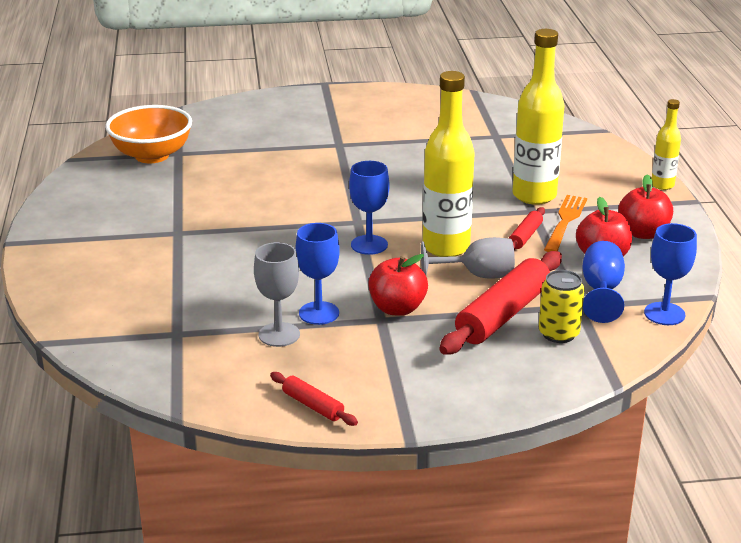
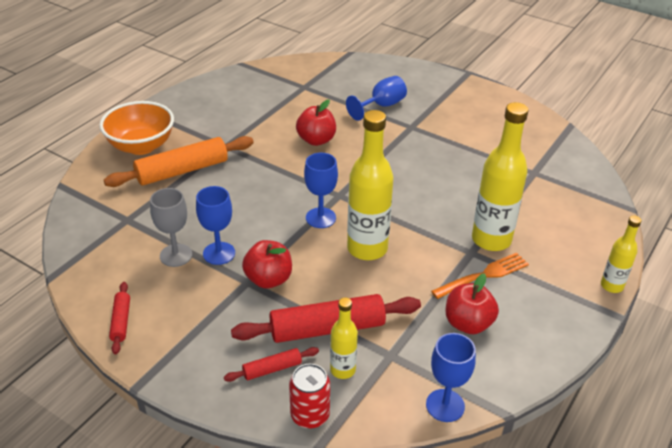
camera: 40 degrees right, 10 degrees up
(152, 155) = (287, 81): orange bowl -> orange bowl (141, 146)
(166, 271) = (182, 171): none -> orange rolling pin
(478, 275) = (356, 285): grey goblet -> none
(525, 236) = (435, 271): red rolling pin -> red rolling pin (272, 369)
(558, 334) = (343, 370): yellow can -> yellow bottle
(581, 374) = (310, 415): none -> red can
(601, 291) = (425, 353): blue goblet -> blue goblet (381, 106)
(643, 233) = (531, 321): red apple -> red apple (316, 140)

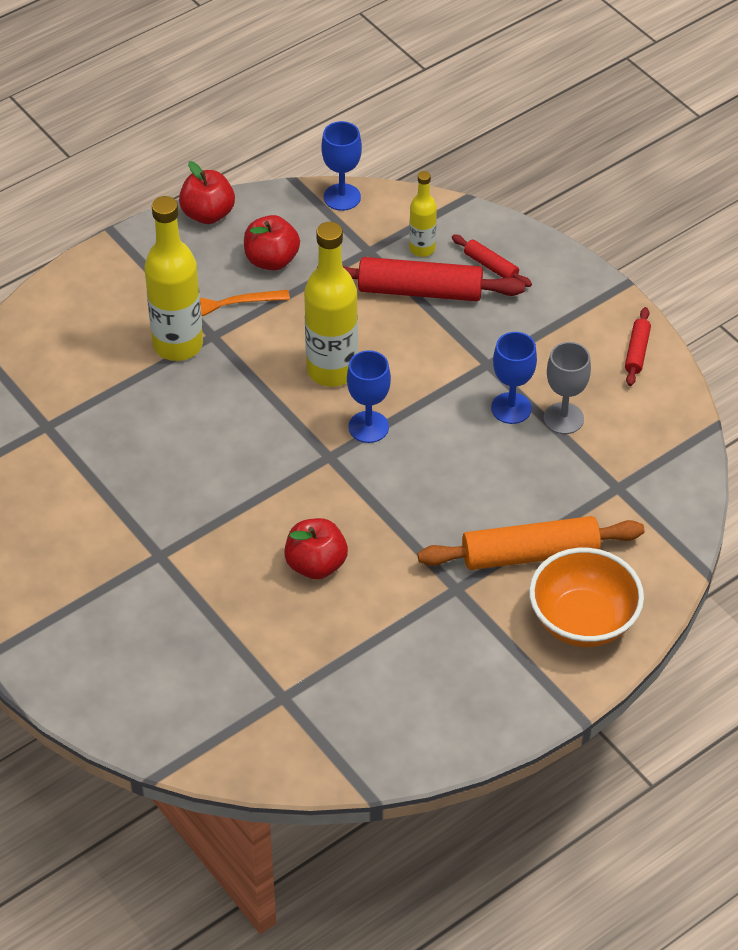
camera: 160 degrees left, 10 degrees up
(268, 279) = (463, 360): red apple -> red apple (208, 214)
(272, 369) = (491, 266): red rolling pin -> red rolling pin turned 45 degrees clockwise
(310, 415) = (469, 219): red can -> none
(381, 106) = (178, 613): blue goblet -> none
(611, 286) = (89, 260): yellow bottle -> none

